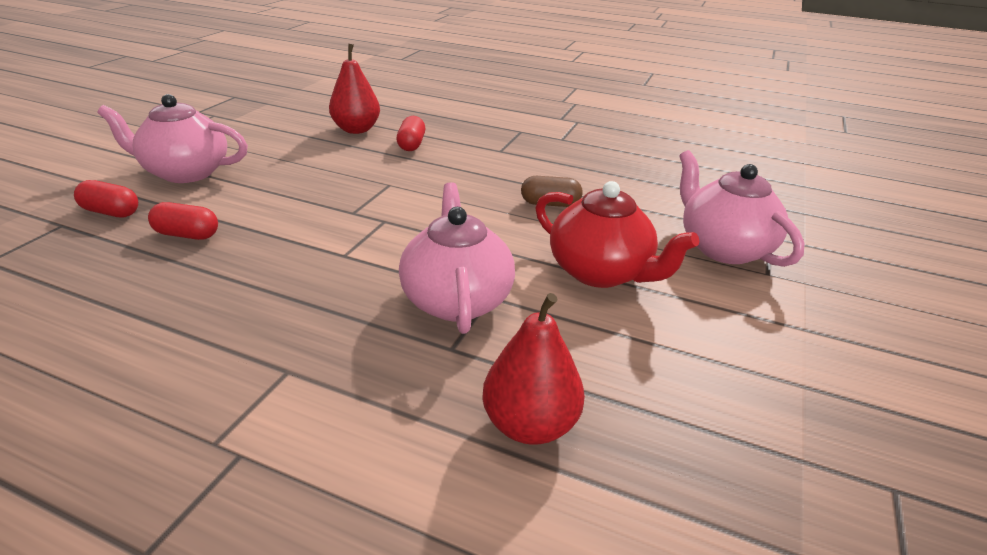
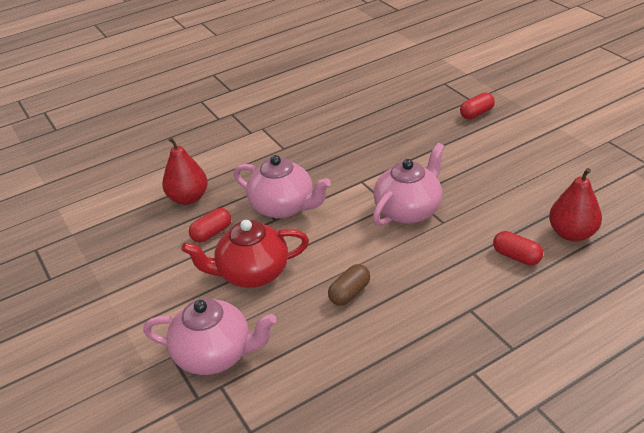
camera: 130 degrees right, 5 degrees up
(185, 172) = (522, 140): pink teapot -> pink teapot (408, 210)
(187, 235) = (428, 135): red capsule -> red capsule (212, 233)

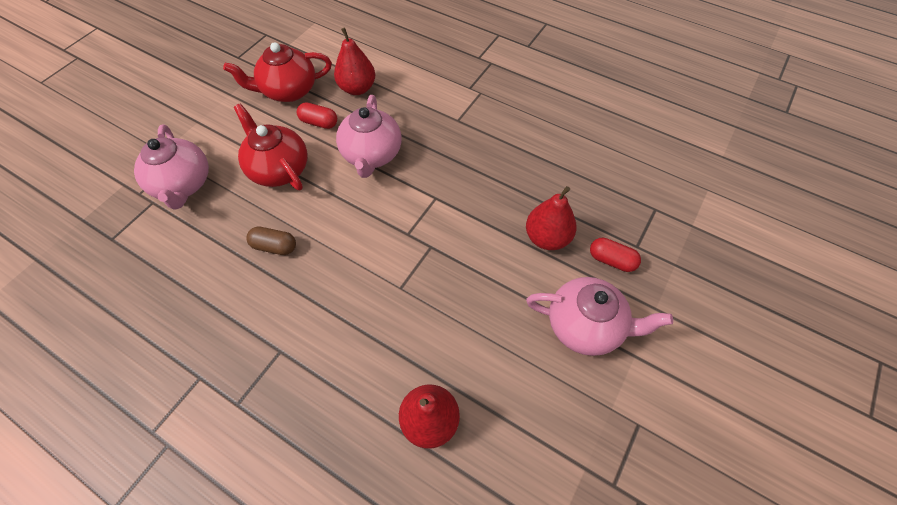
camera: 60 degrees right, 20 degrees up
(145, 247) = (288, 91): none -> red teapot
(408, 210) = (406, 252): pink teapot -> pink teapot (585, 326)
(439, 136) = (547, 238): none -> red pear
(516, 256) = (370, 372): red capsule -> none

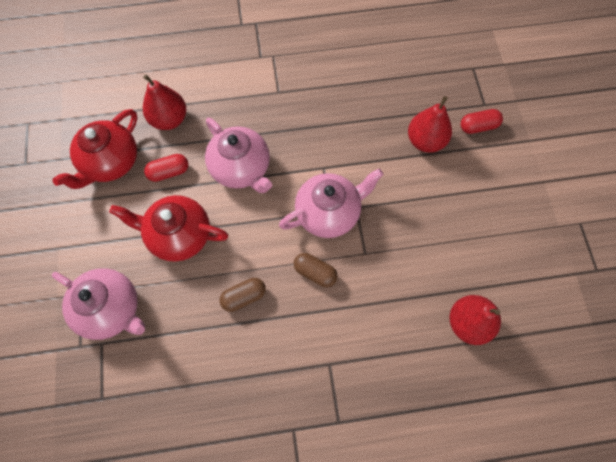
camera: 40 degrees left, 10 degrees up
(345, 271) = (315, 272): none -> brown capsule
(585, 326) = (501, 185): pink teapot -> pink teapot (329, 213)

